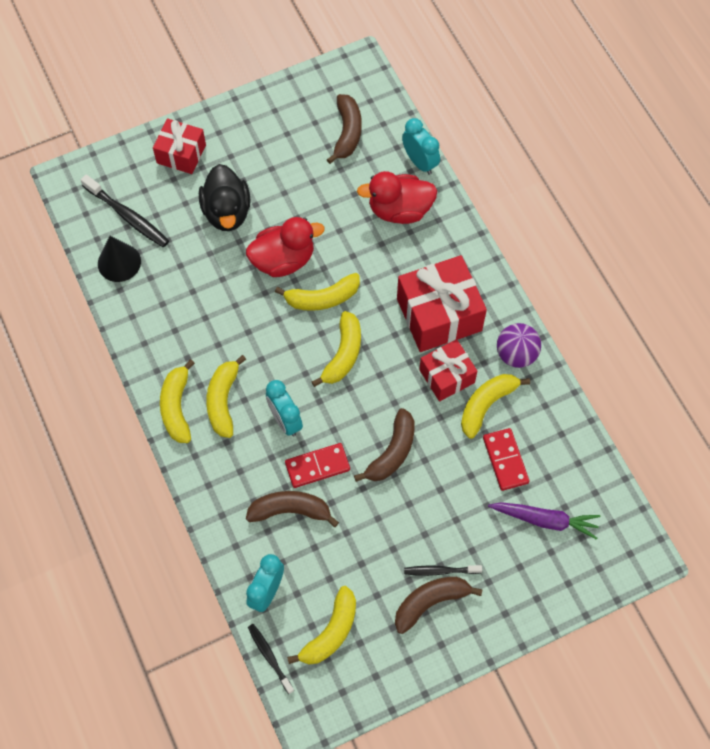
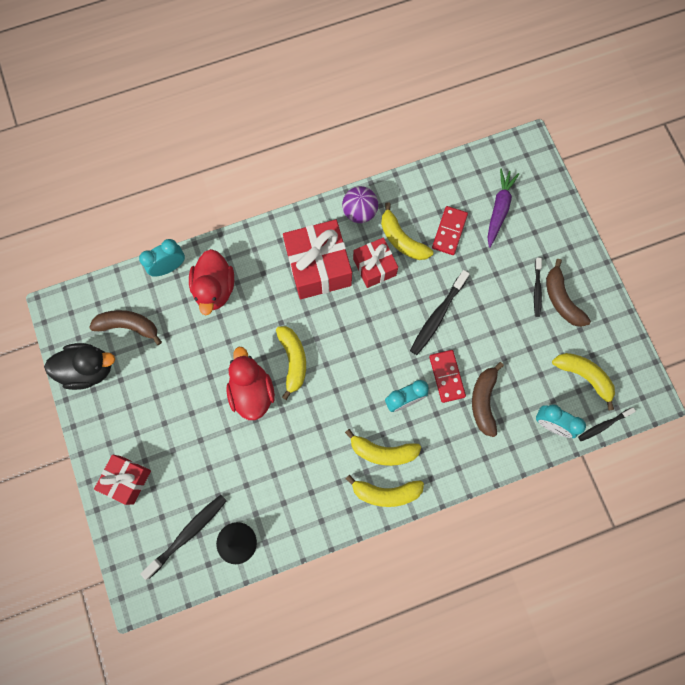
camera: 85 degrees left, 10 degrees up
(227, 212) = (196, 439): black duck -> black duck (89, 369)
(343, 354) = (347, 347): yellow banana -> none
(392, 452) = (437, 316): brown banana -> black toothbrush
(505, 460) = (449, 231): red domino -> red domino turned 60 degrees counterclockwise

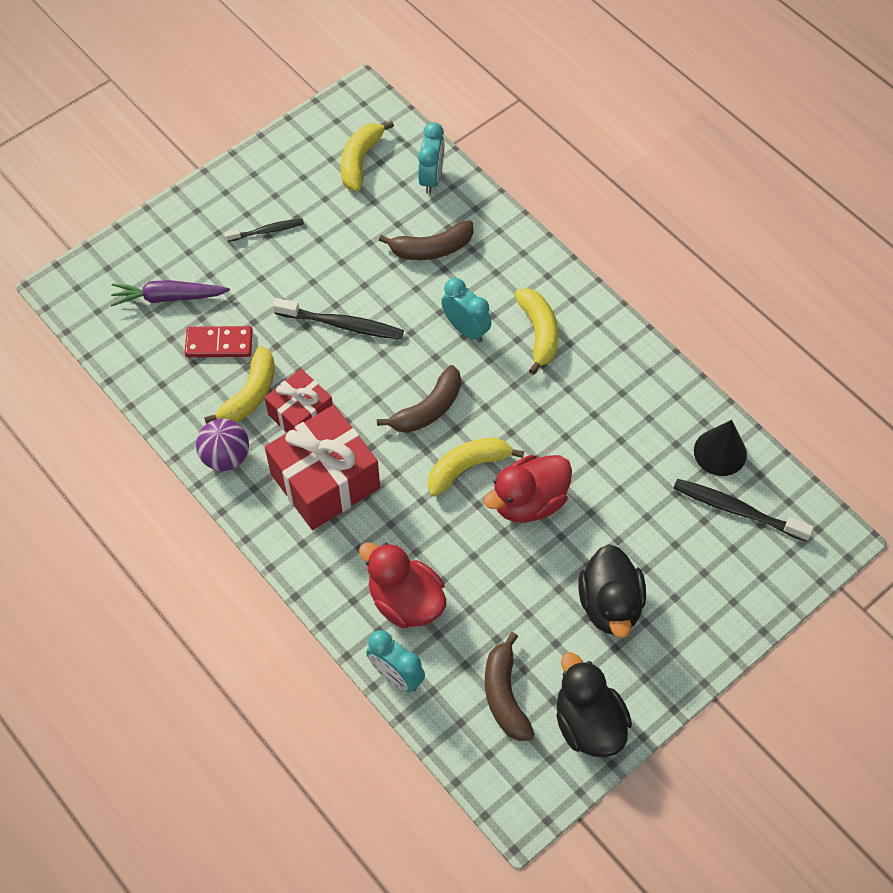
camera: 110 degrees left, 15 degrees down
(127, 480) = (709, 608): red gift -> none
(158, 415) = (610, 604): none -> black duck
(215, 289) = (405, 601): red duck -> red duck turned 120 degrees counterclockwise
(386, 493) = (585, 315): yellow banana -> none
(446, 376) = (417, 294): red domino -> none
(561, 299) = (271, 203): brown banana -> brown banana (428, 409)
(603, 425) = (411, 131): black toothbrush -> none

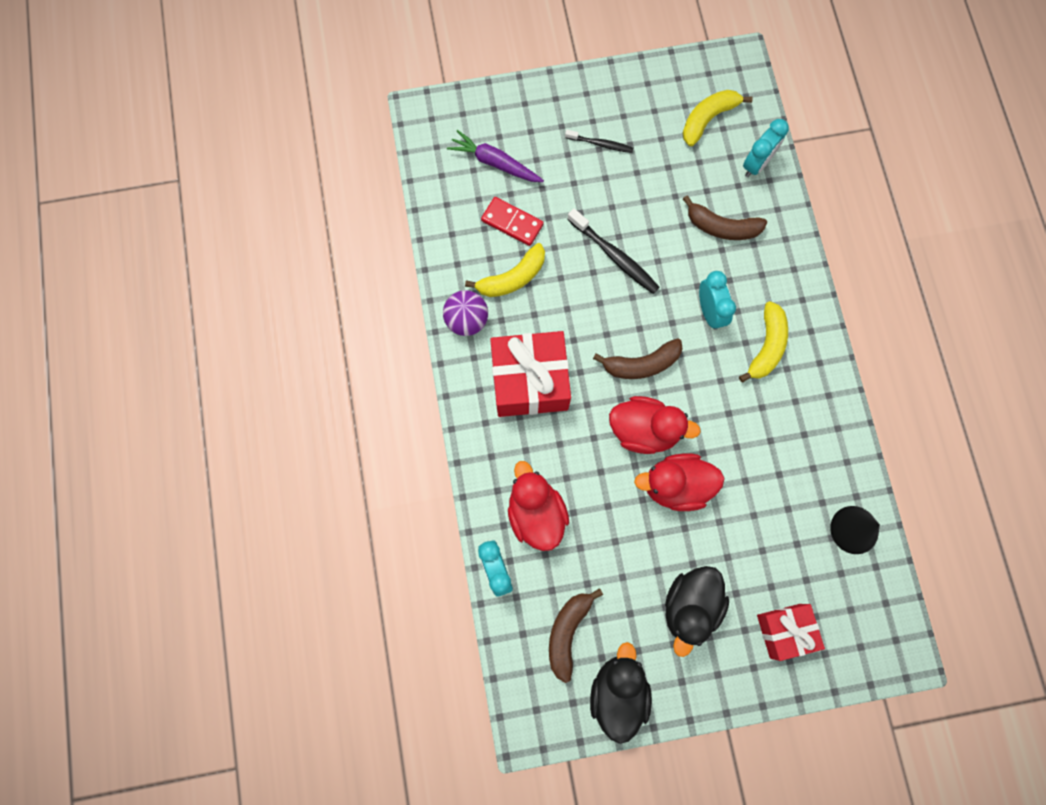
camera: 30 degrees right, 15 degrees up
(301, 414) = (541, 315): red gift -> red gift (784, 630)
(467, 467) = (644, 430): yellow banana -> red duck
(737, 510) = (838, 586): black toothbrush -> none

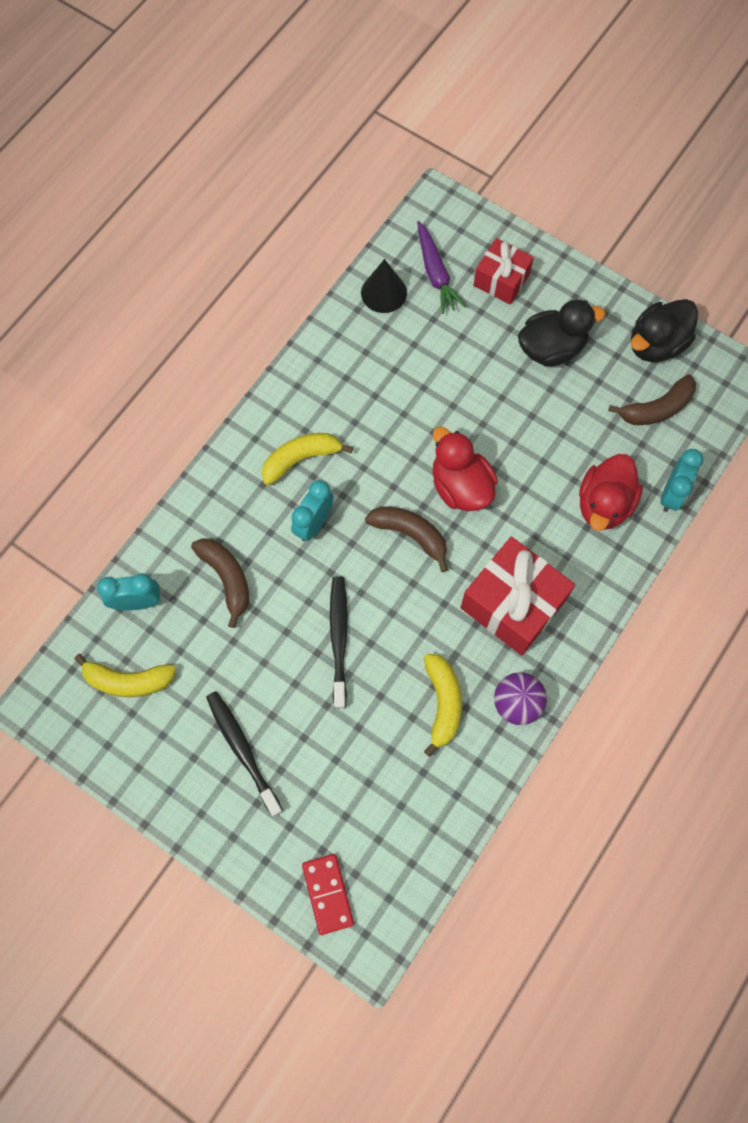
camera: 135 degrees left, 5 degrees down
(495, 163) = (352, 827): purple carrot -> purple carrot (435, 273)
(512, 223) = (394, 753): red domino -> red domino (328, 894)
(512, 278) = (442, 703): yellow banana -> yellow banana turned 75 degrees clockwise
(600, 144) = (242, 750): black toothbrush -> black toothbrush, size x1.62
(676, 485) = (478, 429): red duck -> none

